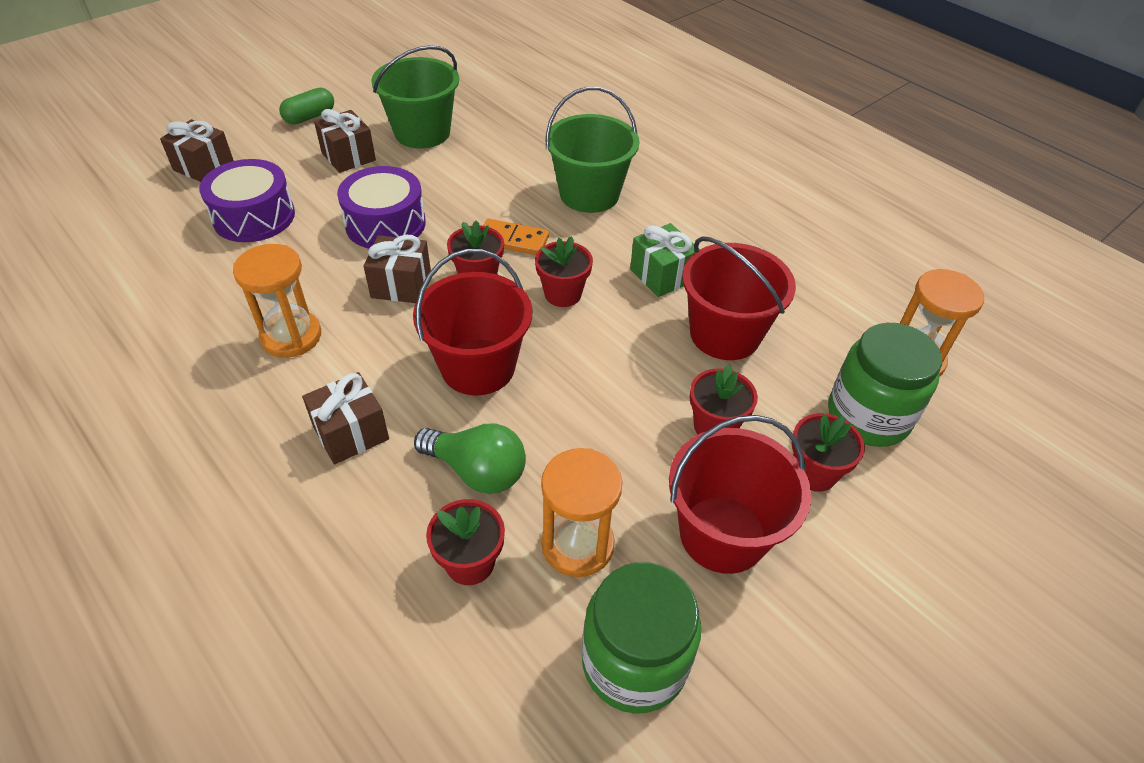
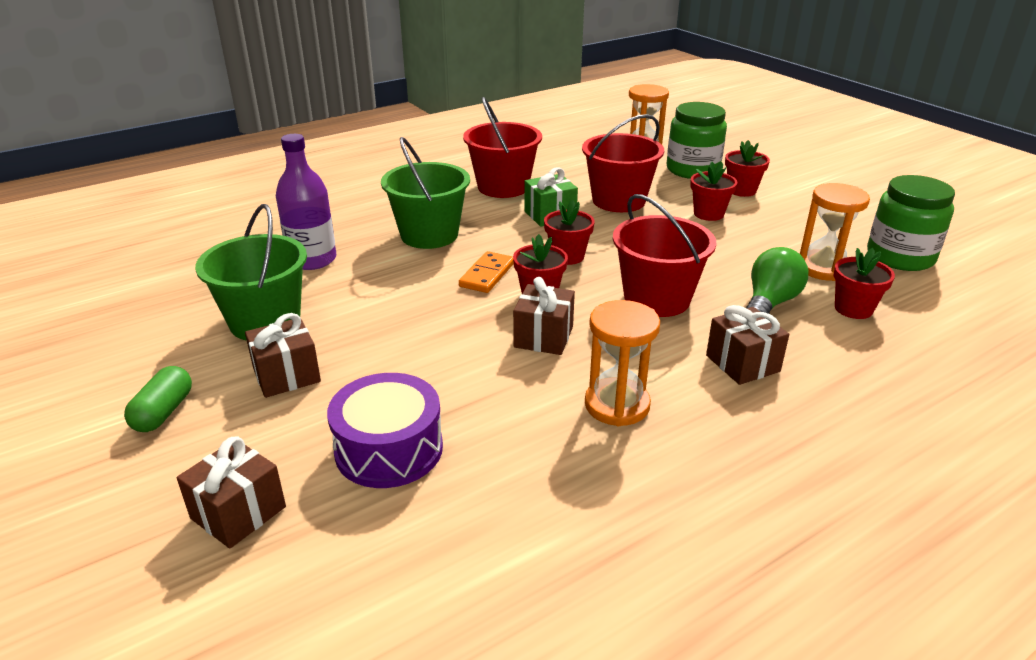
camera: 80 degrees left, 15 degrees down
(310, 117) = (163, 412): green capsule -> green capsule turned 45 degrees clockwise
(385, 224) = (438, 347): purple drum -> none
(525, 136) = (312, 260): none -> purple bottle
(722, 534) = (797, 221): red bucket -> red bucket (503, 187)

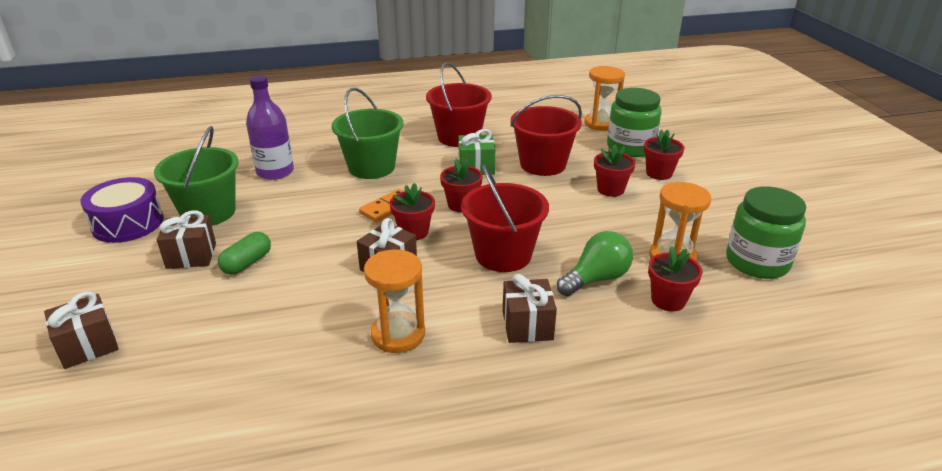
camera: 20 degrees right, 0 degrees up
(163, 412) = (99, 264): green capsule -> green capsule (247, 263)
(389, 449) = (213, 326): purple drum -> purple drum (128, 223)

